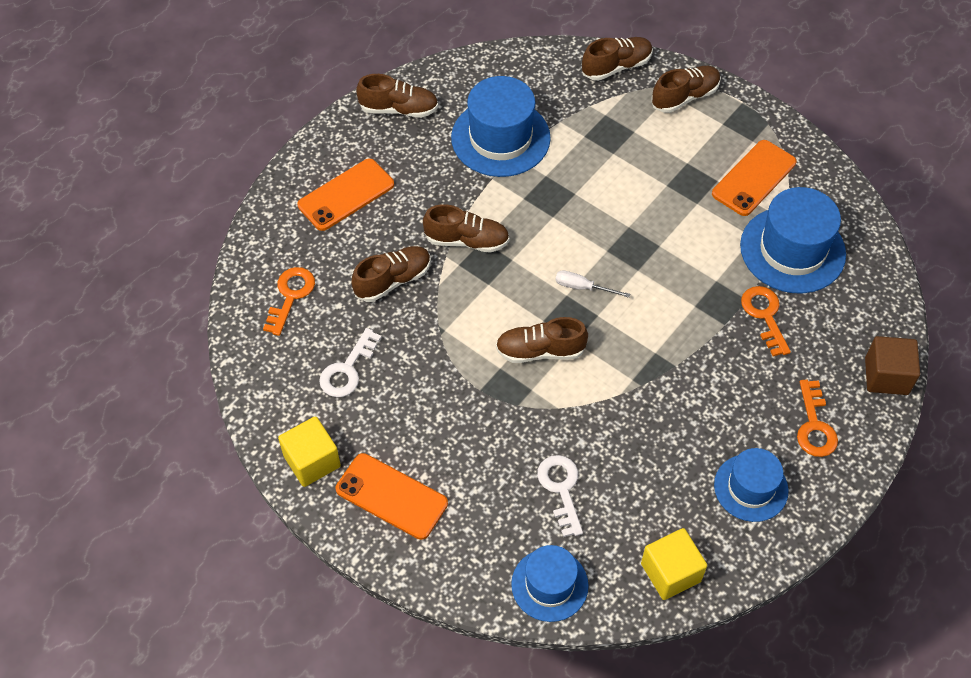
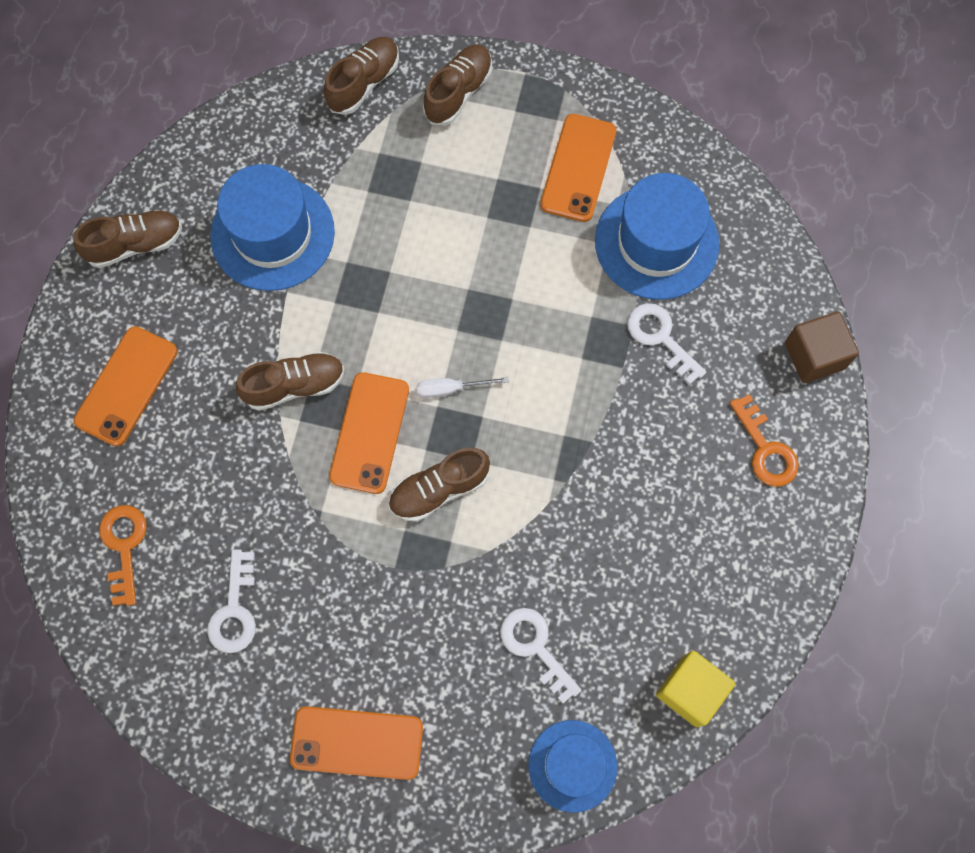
camera: 25 degrees left, 15 degrees up
(312, 461) = (248, 742): yellow cube -> none
(393, 280) = (234, 474): brown shoe -> none
(506, 293) = (370, 433): none -> orange phone
(751, 488) = (730, 553): blue hat -> none
(764, 315) = (660, 338): orange key -> white key

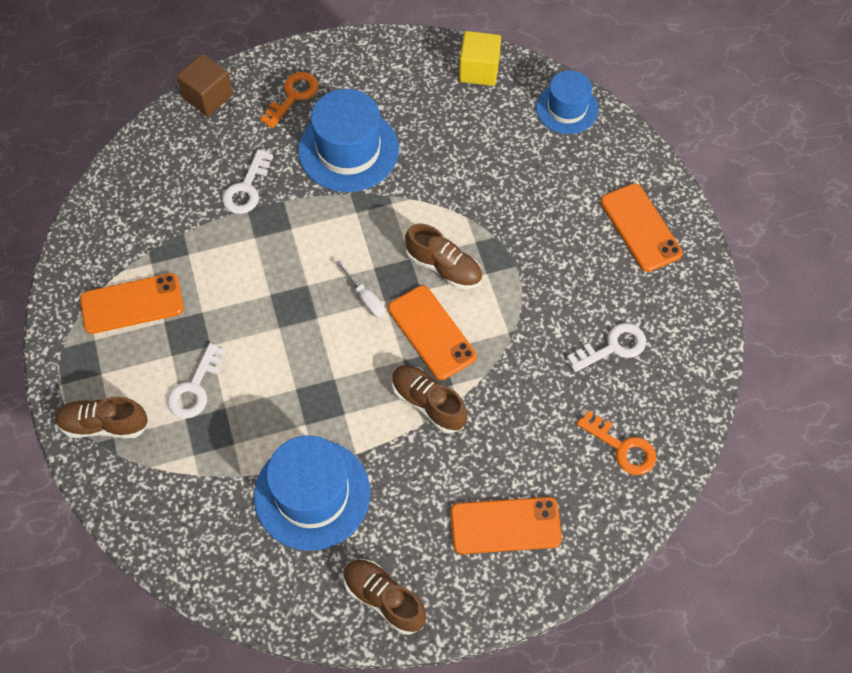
camera: 120 degrees left, 10 degrees down
(124, 546) = (622, 447): orange key -> orange key turned 105 degrees counterclockwise
(364, 83) = (131, 504): brown shoe -> none
(370, 433) = (431, 332): orange phone -> orange phone turned 75 degrees clockwise
(535, 647) = (510, 161): white key -> white key (195, 388)
(656, 242) = (170, 224): blue hat -> blue hat (348, 150)

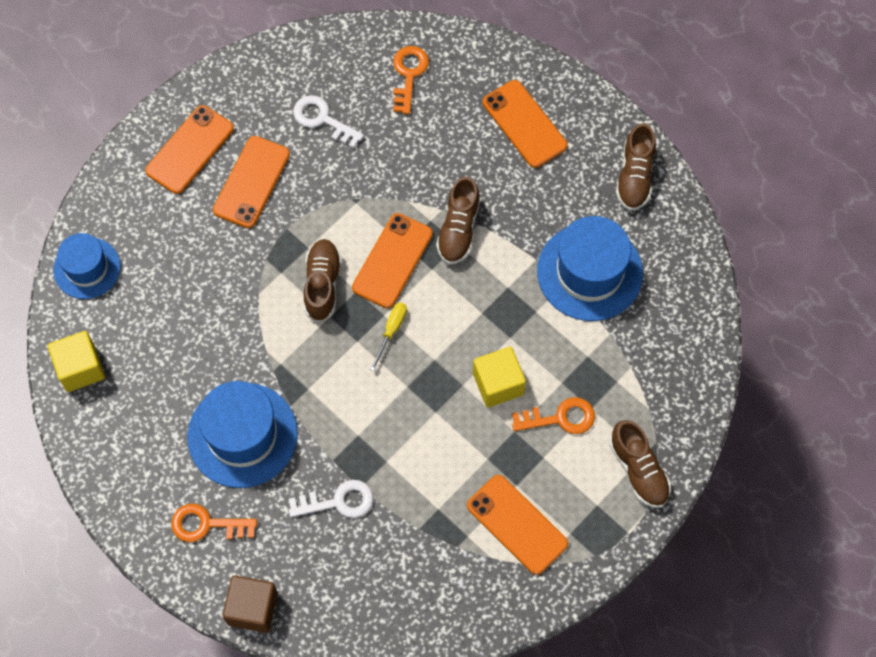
camera: 120 degrees left, 5 degrees up
(195, 388) = (560, 418): white key -> orange key
(260, 356) = (498, 384): none -> yellow cube
(365, 298) = (391, 331): white screwdriver -> yellow screwdriver
(579, 260) = (252, 182): none -> orange phone

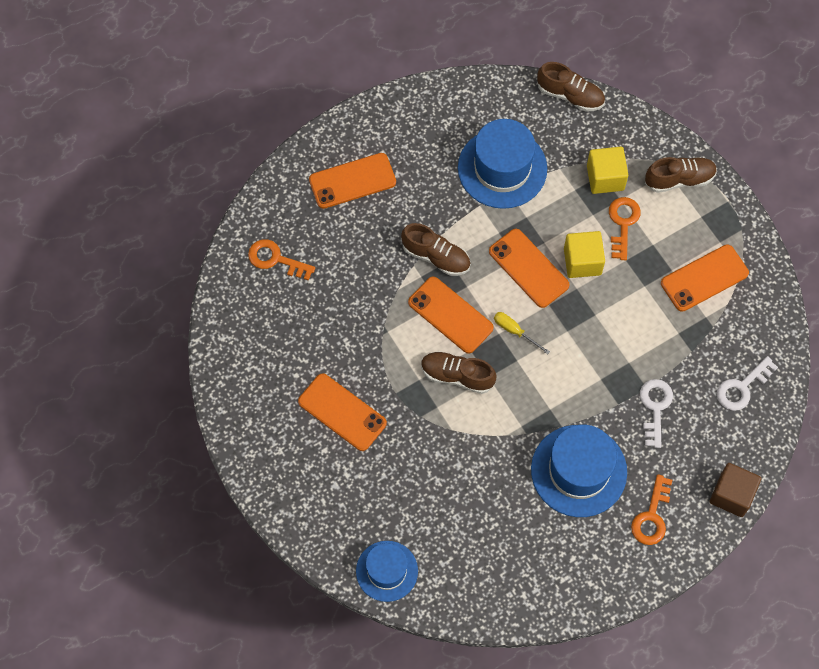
camera: 75 degrees left, 0 degrees up
(80, 368) = (483, 594): yellow cube -> yellow cube (605, 178)
(190, 150) = (293, 458): orange phone -> orange phone (528, 268)
(322, 119) = (298, 340): white key -> white key (742, 387)
(635, 177) = (426, 112): brown shoe -> brown shoe (570, 95)

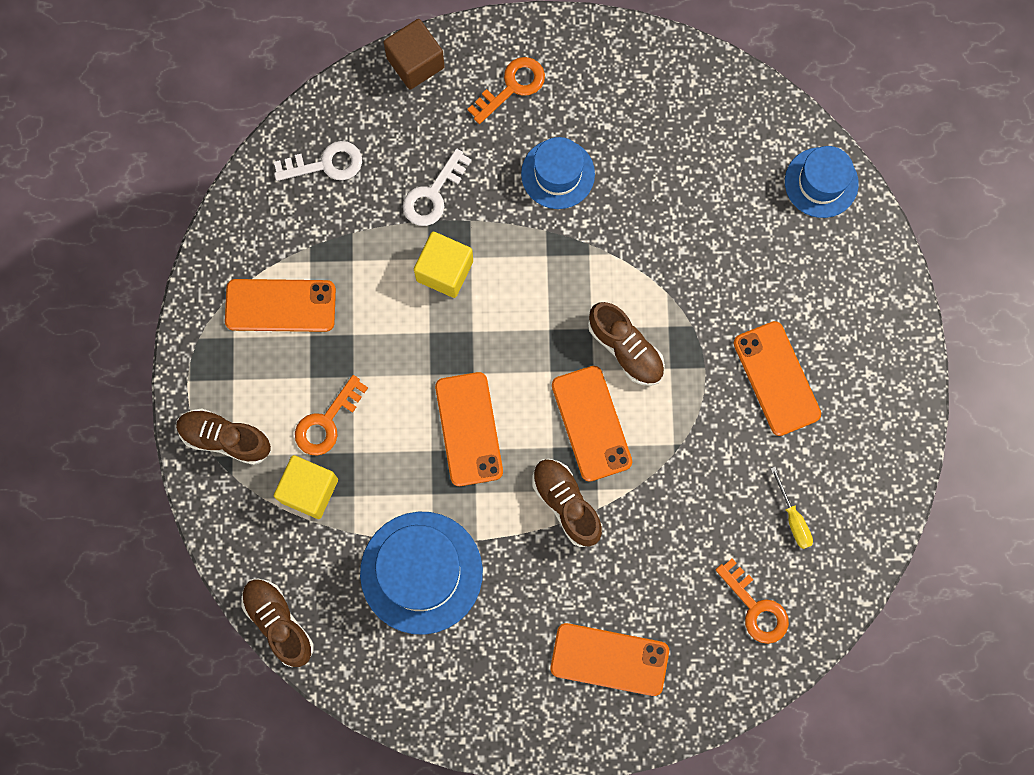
camera: 150 degrees left, 10 degrees up
(515, 331) = (531, 364): yellow screwdriver -> yellow screwdriver (793, 518)
(579, 471) = (558, 174): blue hat -> blue hat, size x0.63
(582, 261) = (403, 402): yellow cube -> yellow cube (444, 271)

